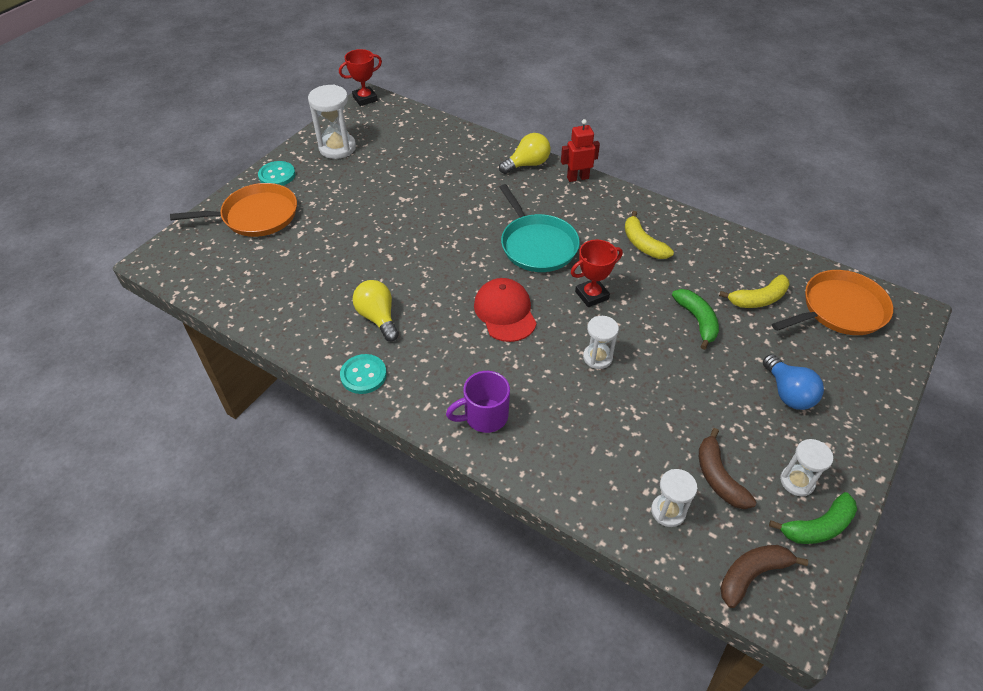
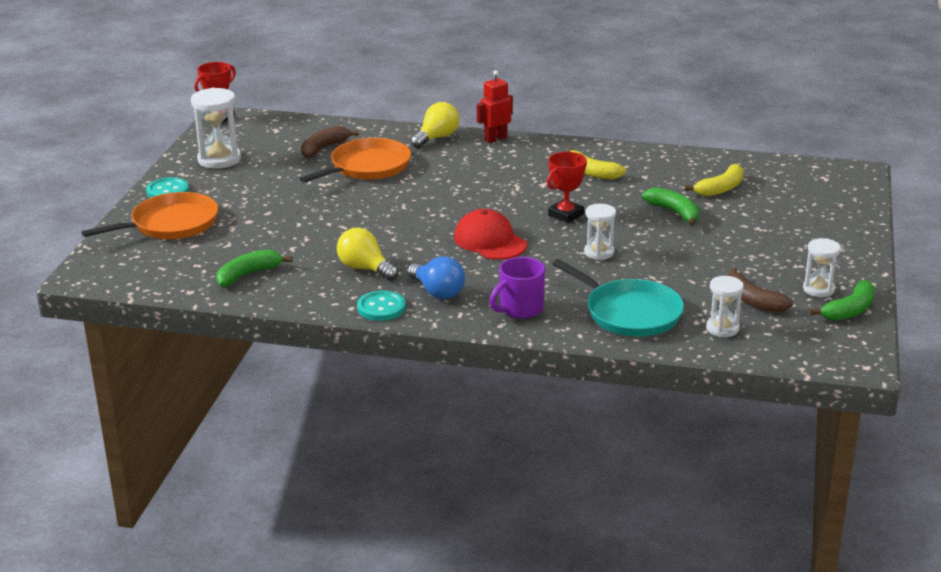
camera: 20 degrees left, 20 degrees down
(279, 297) = (248, 275): none -> green banana
(537, 245) = (488, 191): turquoise pan -> turquoise pan (629, 313)
(752, 575) = (812, 347): brown banana -> brown banana (324, 148)
(788, 393) = (781, 240): blue light bulb -> blue light bulb (437, 292)
(839, 309) = (795, 182): orange pan -> orange pan (367, 167)

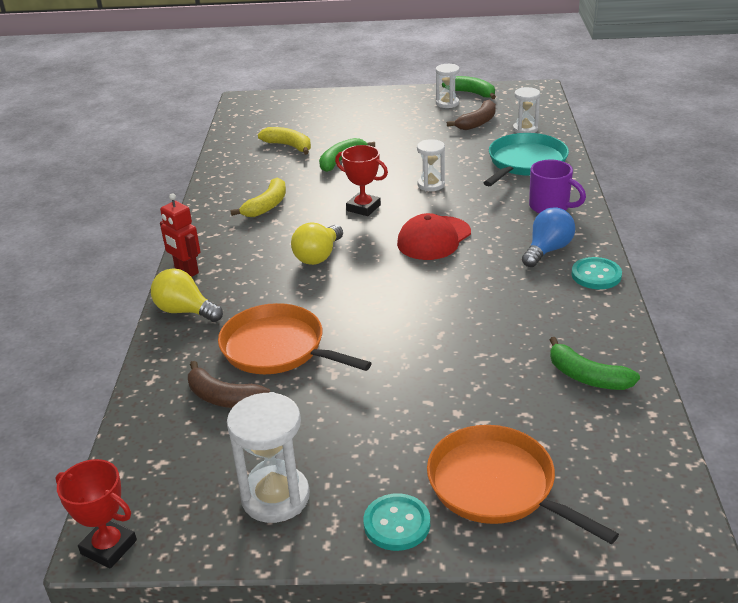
camera: 100 degrees left, 5 degrees up
(365, 269) = (527, 299): yellow light bulb -> yellow light bulb (318, 256)

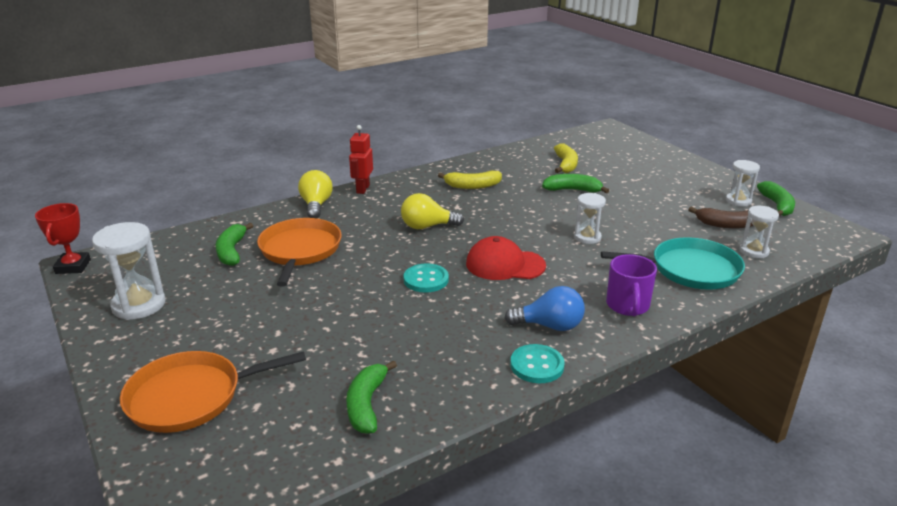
camera: 55 degrees right, 5 degrees down
(224, 398) = (232, 251): brown banana -> green banana
(363, 208) = (514, 221): red trophy -> none
(397, 524) = (129, 363): turquoise button -> turquoise button (426, 280)
(496, 486) = (191, 397): orange pan -> orange pan turned 120 degrees counterclockwise

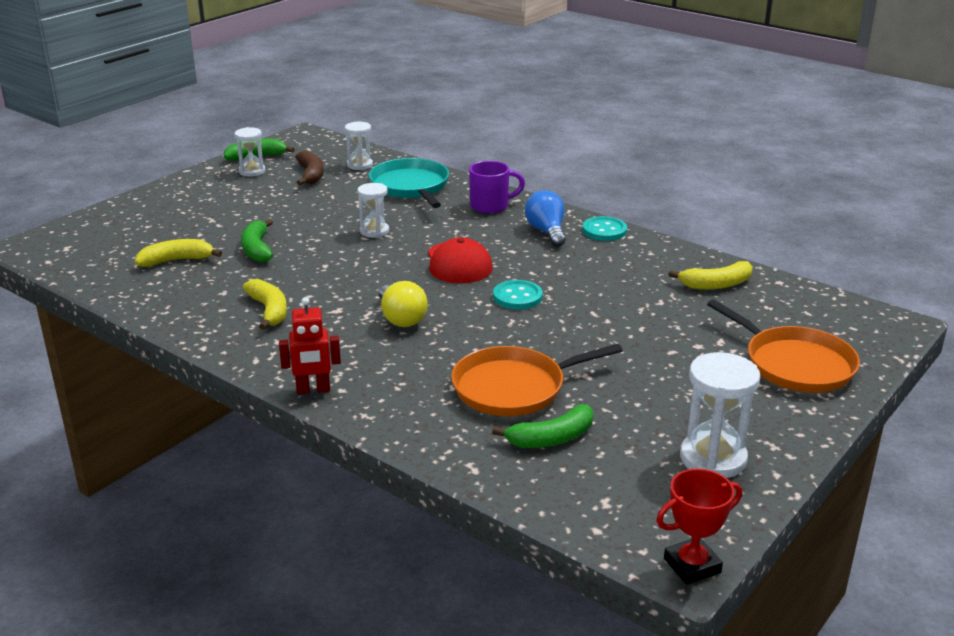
camera: 110 degrees left, 0 degrees up
(316, 205) = (385, 413): yellow light bulb -> none
(367, 405) = (716, 284): green banana -> yellow banana

